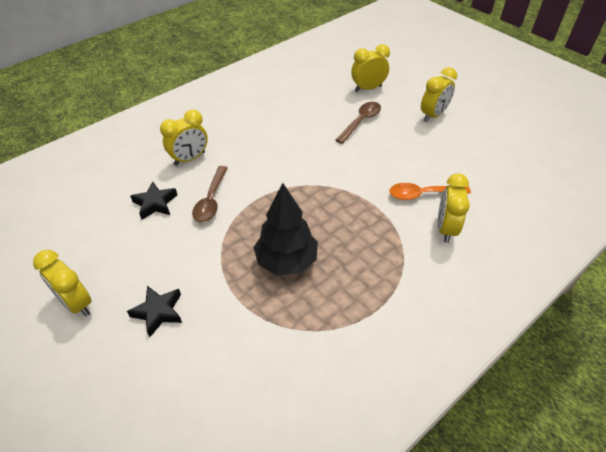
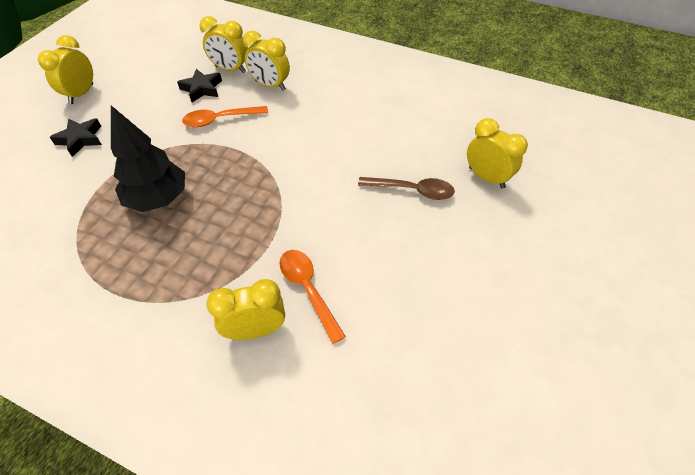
camera: 65 degrees right, 5 degrees up
(211, 200) = (220, 120): brown spoon -> orange spoon
(433, 115) = (480, 262): yellow clock -> yellow clock (230, 69)

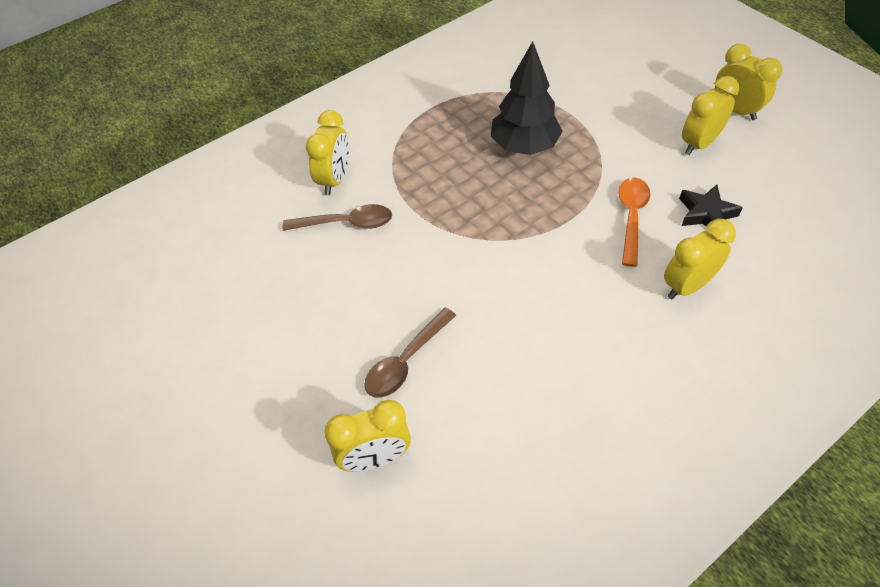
camera: 120 degrees right, 0 degrees up
(80, 139) = (647, 104): black star -> none
(230, 69) = (744, 252): yellow clock -> yellow clock (699, 144)
(308, 289) = (346, 223): orange spoon -> brown spoon

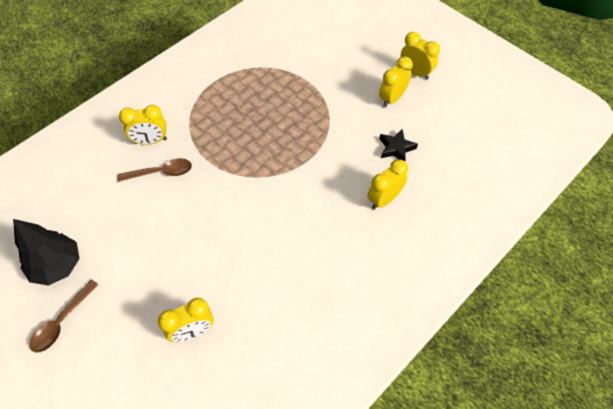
camera: 10 degrees left, 5 degrees up
(335, 180) = (150, 141): yellow clock -> yellow clock turned 75 degrees clockwise
(406, 361) = (208, 266): brown spoon -> brown spoon (62, 322)
(524, 146) = (278, 108): black tree -> black tree (57, 266)
(631, 217) = (349, 154): orange spoon -> none

